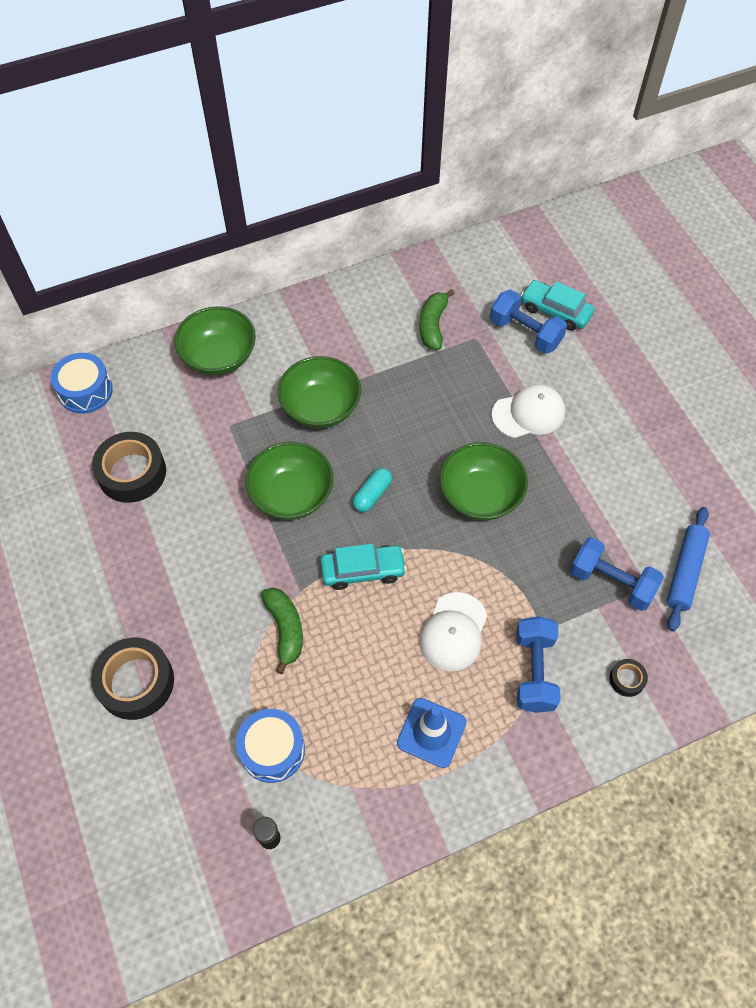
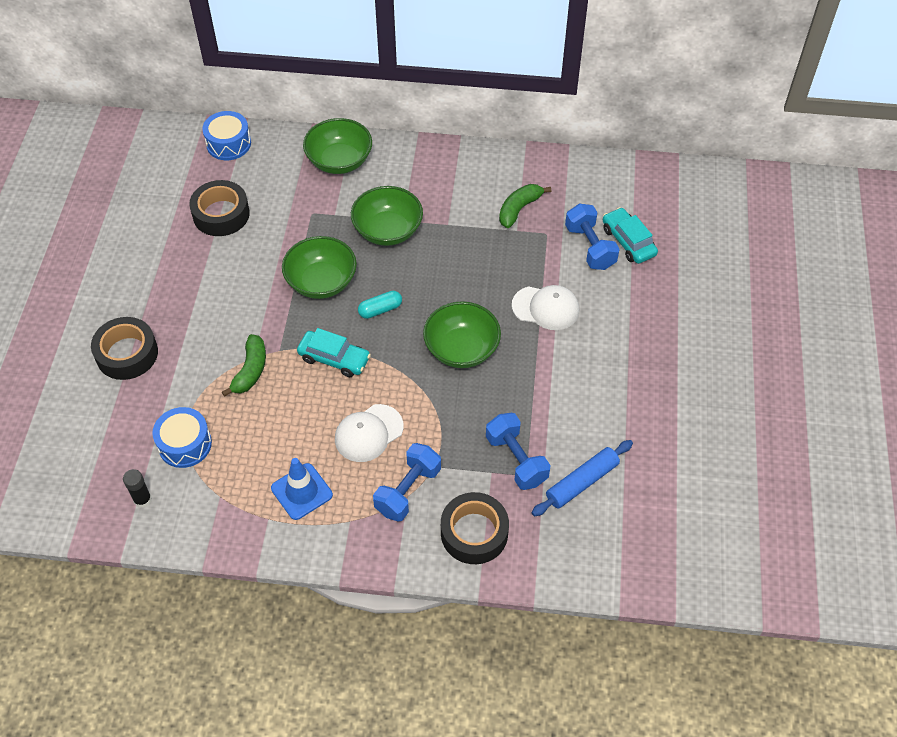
camera: 30 degrees right, 5 degrees down
(627, 679) = (474, 533): black tape -> black tape, size x2.15

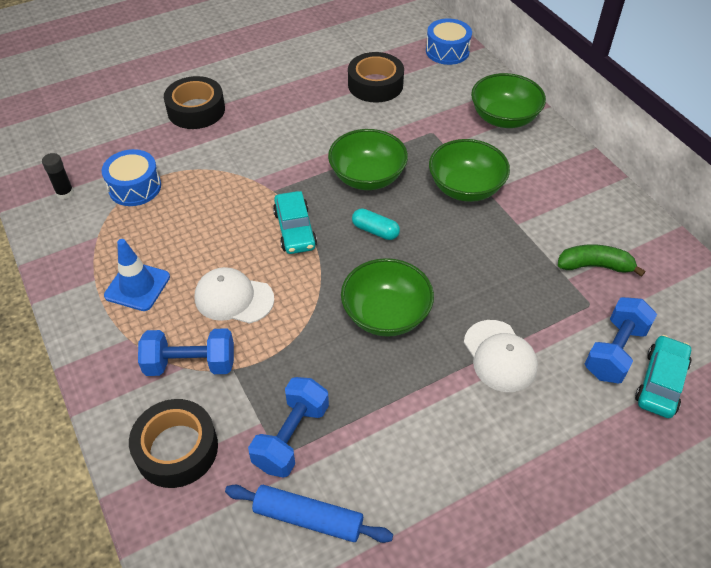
camera: 55 degrees right, 5 degrees down
(250, 370) = (237, 185): green banana -> none

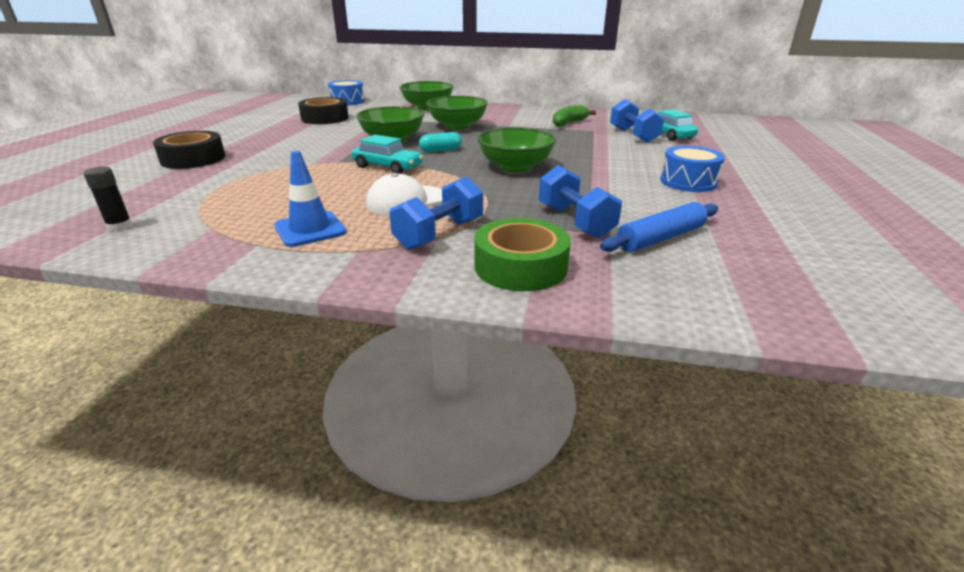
camera: 50 degrees left, 20 degrees down
(135, 187) = (202, 199): blue drum -> blue drum (688, 182)
(176, 449) = (520, 266): black tape -> green tape
(500, 356) = (597, 154): white cap -> none

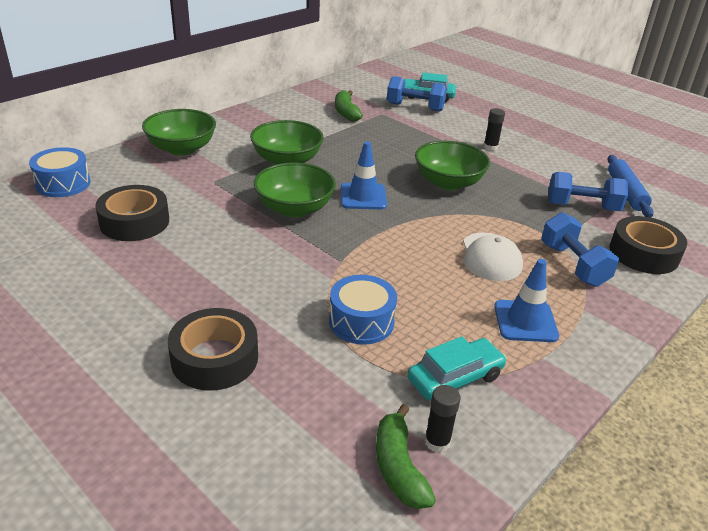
camera: 60 degrees left, 5 degrees up
(88, 220) = (399, 467): none -> green banana
(387, 167) = (387, 238): turquoise car -> turquoise car (455, 378)
(441, 150) = (363, 197): turquoise capsule -> blue traffic cone
(520, 266) = (643, 253): green tape -> black tape
(621, 168) = (490, 147): none -> black glue stick
(688, 182) = (538, 140): blue drum -> blue drum (361, 322)

